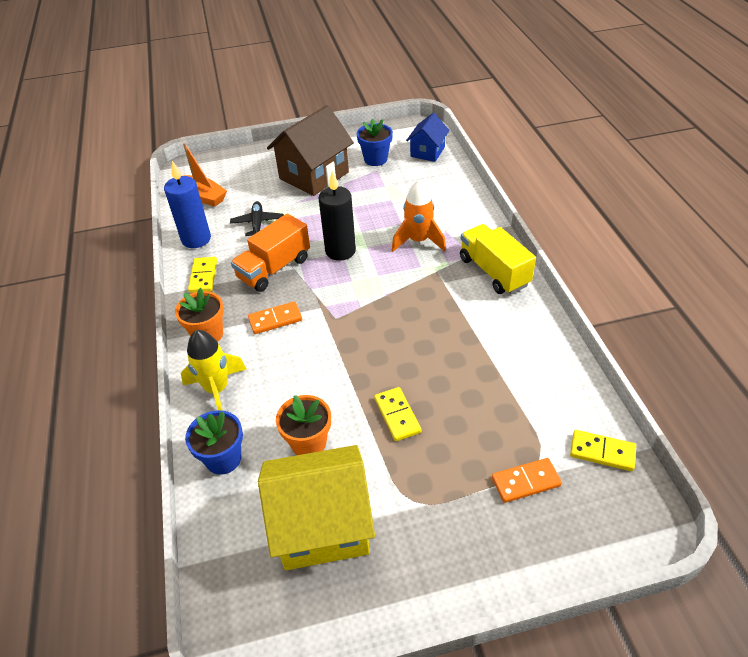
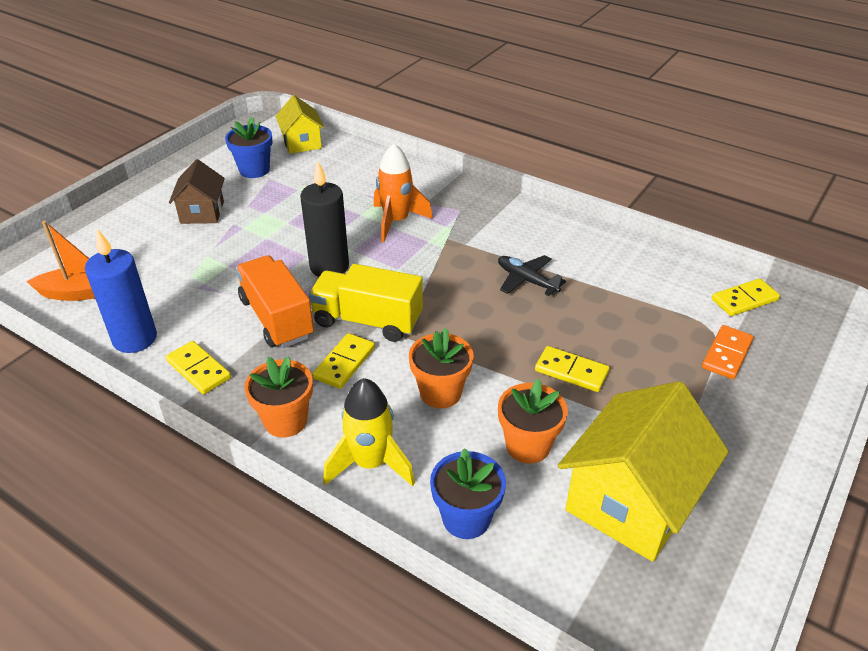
camera: 45 degrees left, 5 degrees down
(257, 223) = (196, 286): black plane -> black plane (526, 280)
(274, 268) = (277, 318): orange truck -> orange truck turned 150 degrees clockwise
(275, 319) = (344, 363): orange domino -> yellow domino
(302, 374) = (440, 393): none -> orange flower pot
(314, 175) = (202, 212): brown house -> brown house, size x0.56
(427, 152) = (302, 143): blue house -> yellow house
(494, 272) = (497, 214): yellow truck -> yellow truck (368, 321)

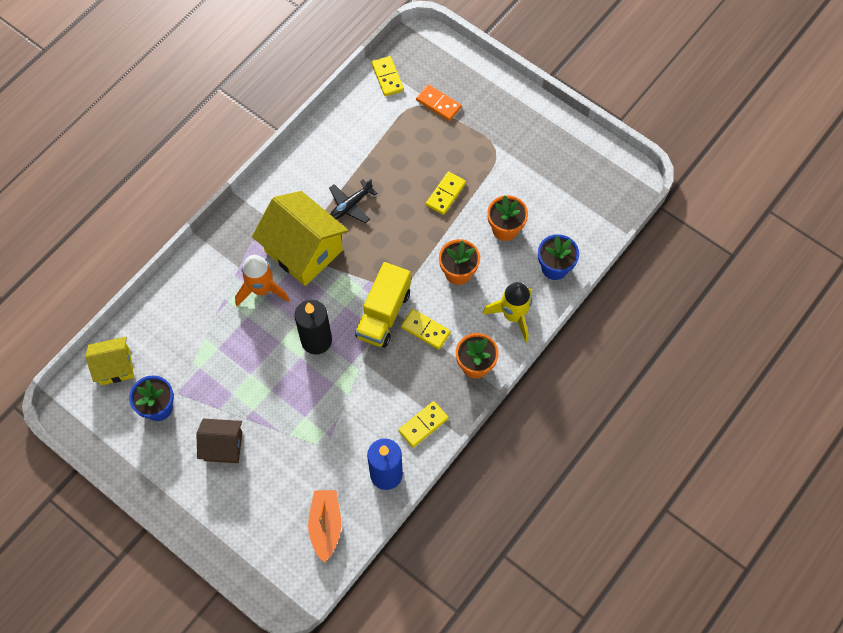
camera: 85 degrees left, 25 degrees up
(277, 318) = (374, 376): orange truck -> none
(631, 501) = (547, 184): yellow house -> yellow house (304, 251)

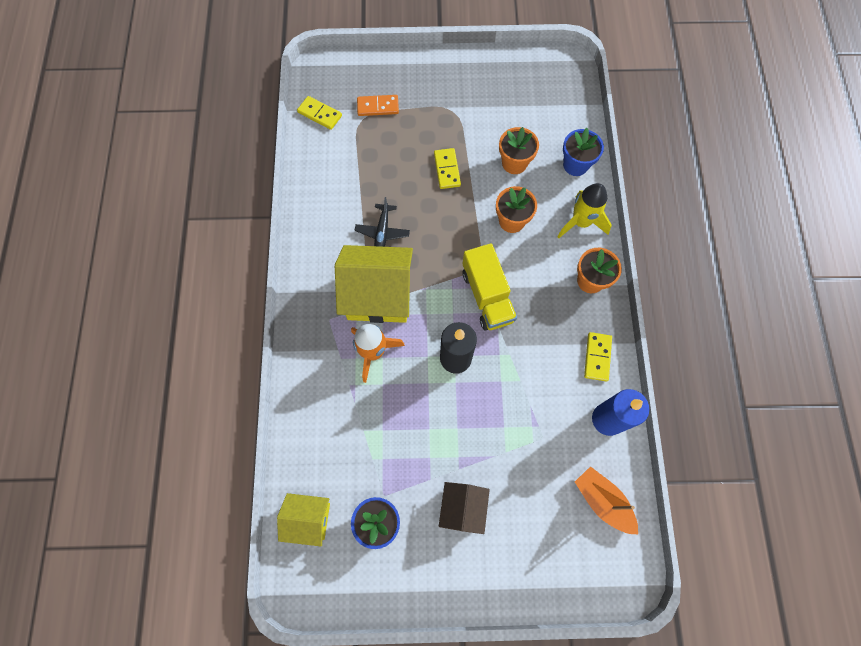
camera: 40 degrees left, 5 degrees up
(115, 367) = (309, 519): yellow house -> yellow house turned 60 degrees clockwise
(223, 446) = (462, 508): brown house -> brown house turned 45 degrees counterclockwise
(425, 330) = (529, 283): yellow domino -> none

